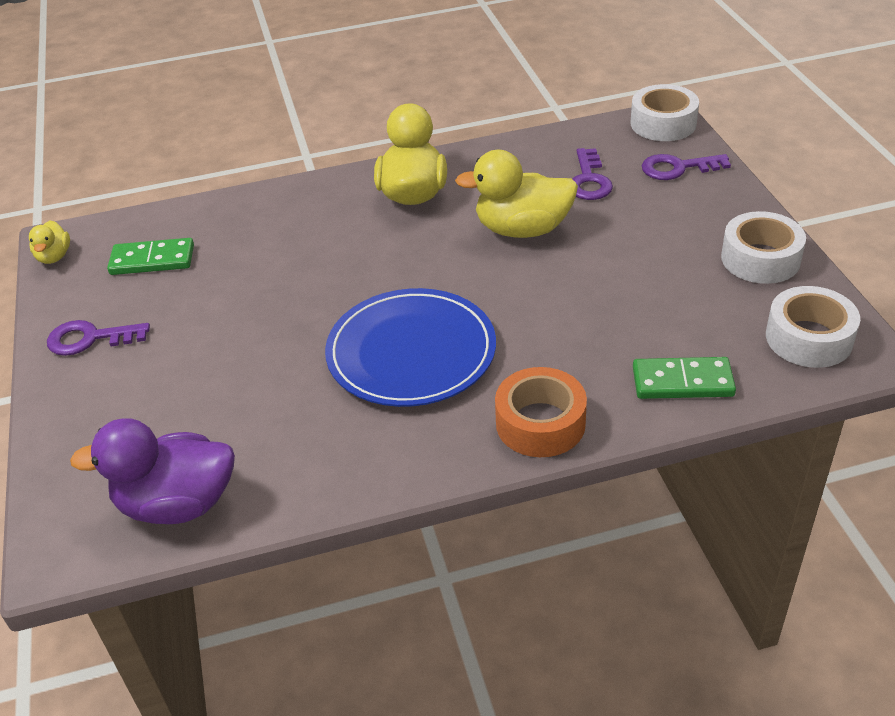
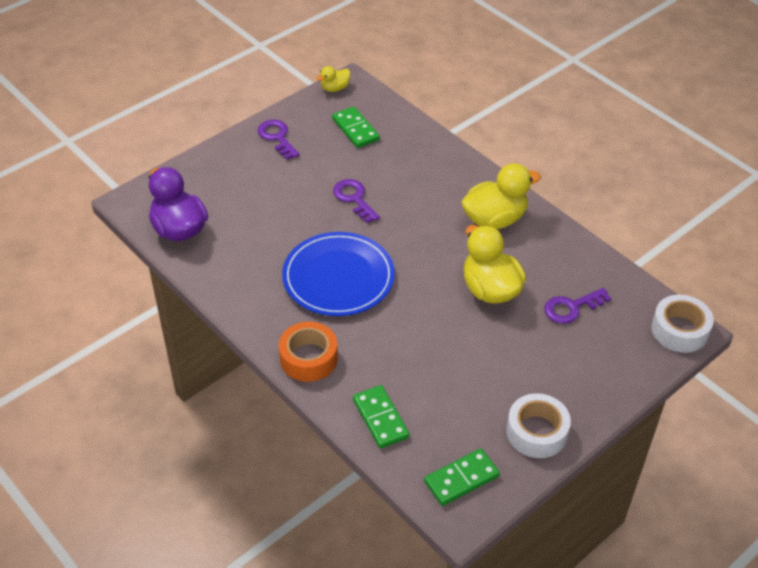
camera: 60 degrees right, 5 degrees up
(677, 168) = (622, 355): purple key -> purple key (354, 198)
(809, 338) = (461, 479): white tape -> green domino

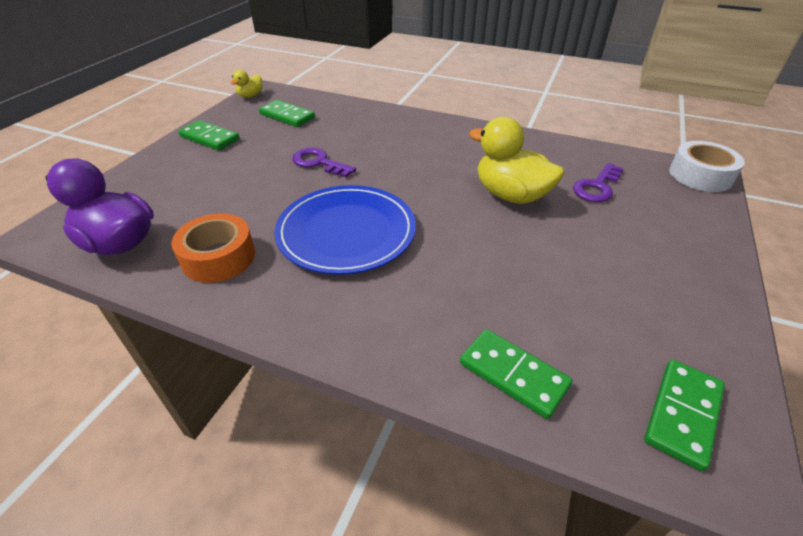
camera: 25 degrees left, 5 degrees down
(277, 137) = (210, 138): purple key -> green domino
(308, 358) = (365, 332): orange tape -> orange tape (218, 257)
(494, 219) = (464, 143): yellow duck -> none
(536, 432) = (696, 313): white tape -> none

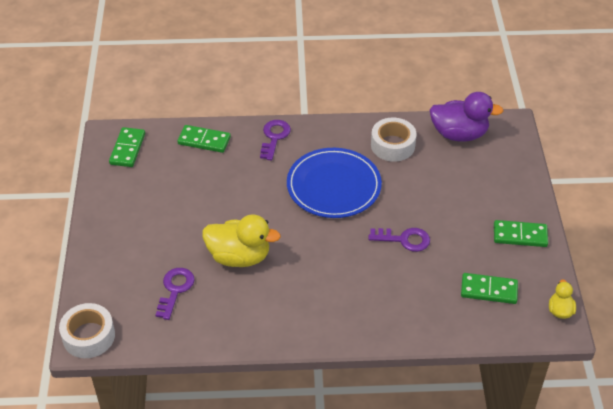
camera: 155 degrees right, 5 degrees up
(218, 257) = (392, 145): orange tape -> white tape
(380, 334) = (274, 137): none -> purple key

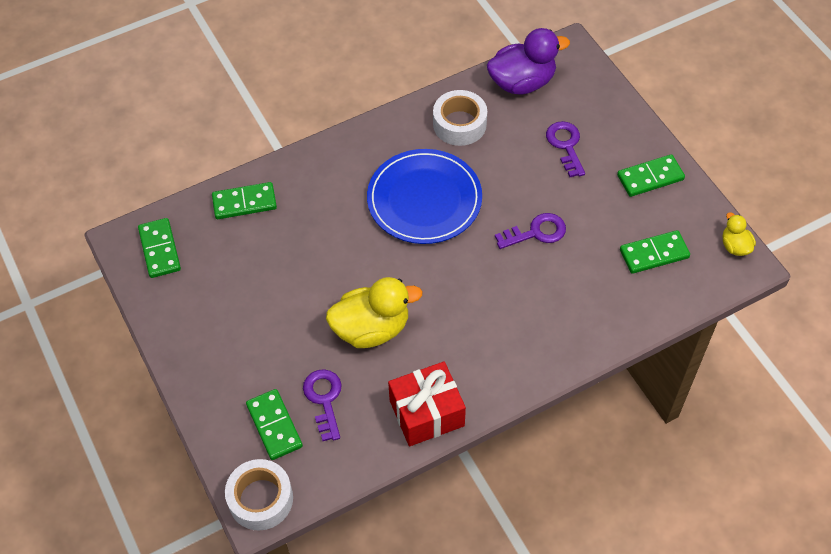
camera: 25 degrees left, 10 degrees up
(129, 292) = (274, 426): none -> green domino
(242, 329) = (426, 413): none -> red gift
(274, 137) = (323, 166): purple key -> purple key (565, 145)

